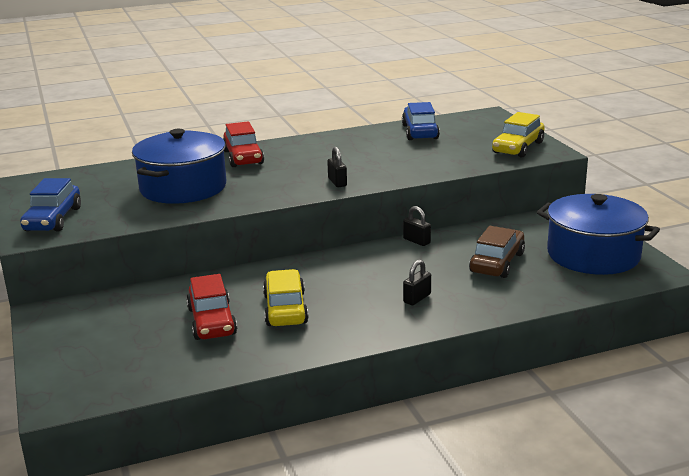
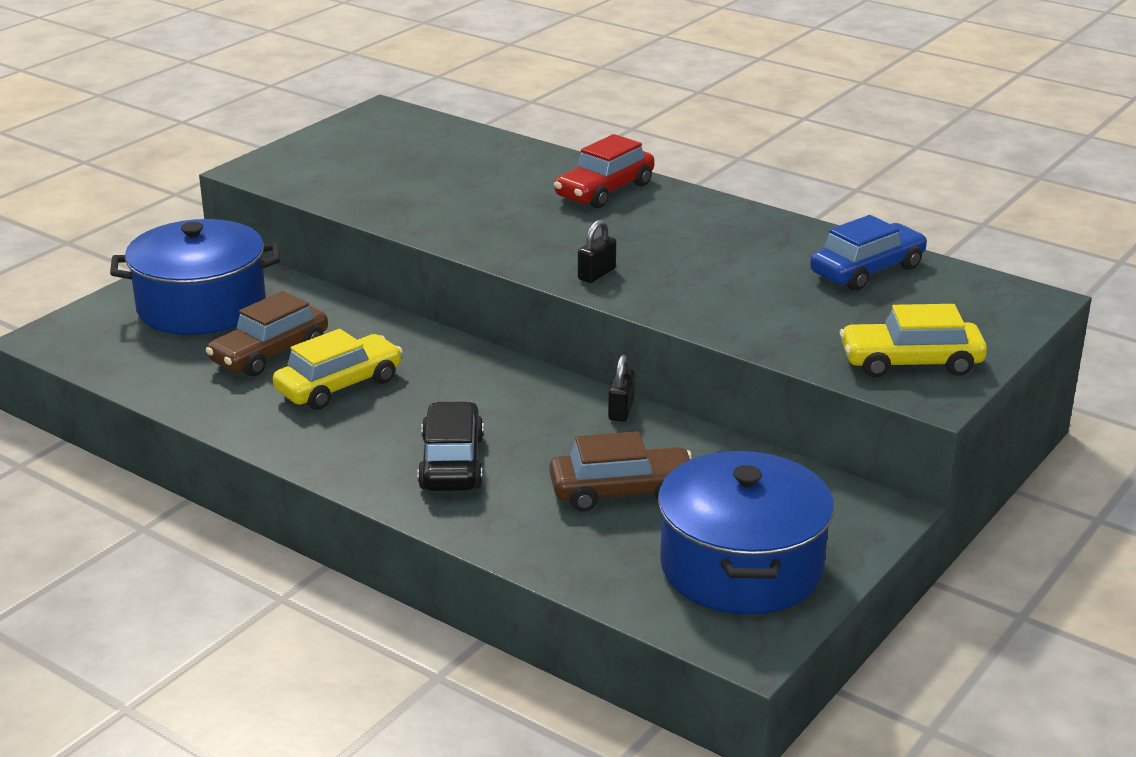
camera: 55 degrees right, 5 degrees up
(53, 219) = (304, 162): blue car -> none
(183, 188) = (466, 192): blue pot -> blue pot (201, 306)
(212, 321) = (270, 353): red car -> brown car
(417, 298) = (452, 463): black padlock -> black car

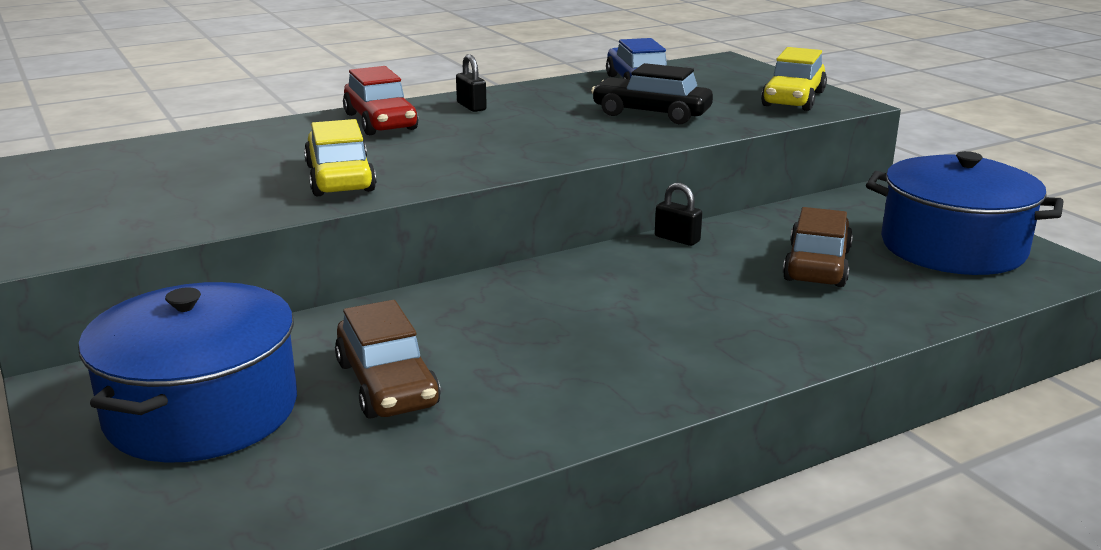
camera: 65 degrees left, 5 degrees down
(339, 386) = (509, 355): yellow car -> yellow car (340, 178)
(452, 463) = (721, 326): black car -> black car (651, 114)
(596, 274) = (547, 151): black padlock -> black padlock (471, 106)

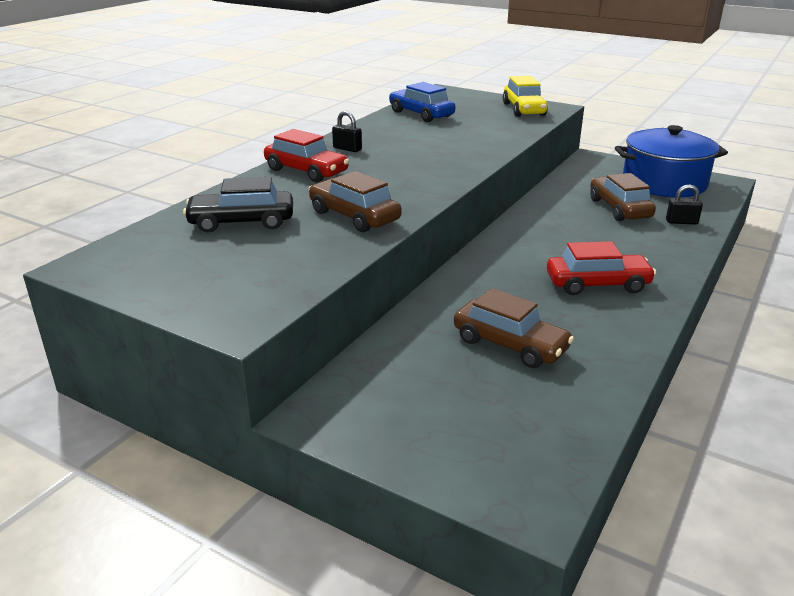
camera: 30 degrees left, 5 degrees up
(202, 411) = (429, 400): blue pot -> none
(340, 178) = (354, 216): yellow car -> brown car
(619, 349) = (597, 284): none -> red car
(651, 114) = (464, 133): black car -> black car (241, 222)
(677, 239) = (530, 211): black padlock -> black padlock (681, 222)

